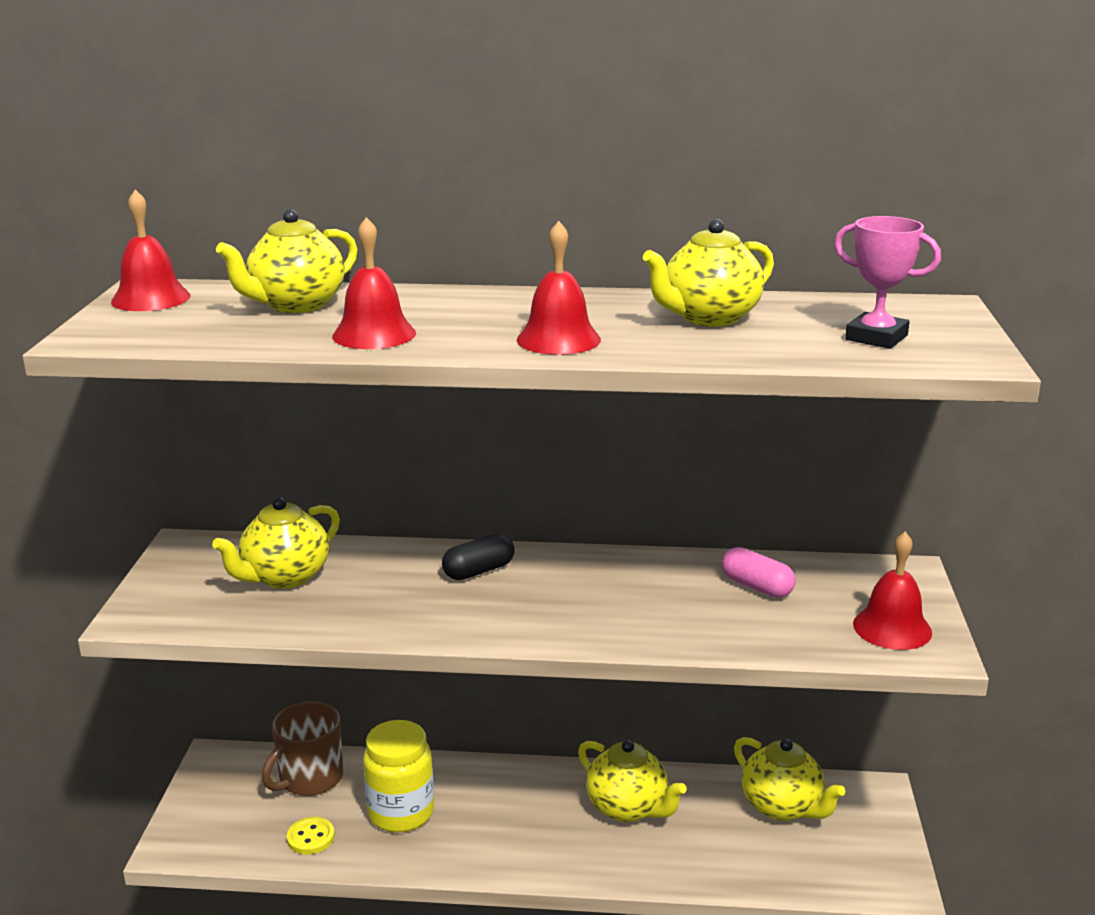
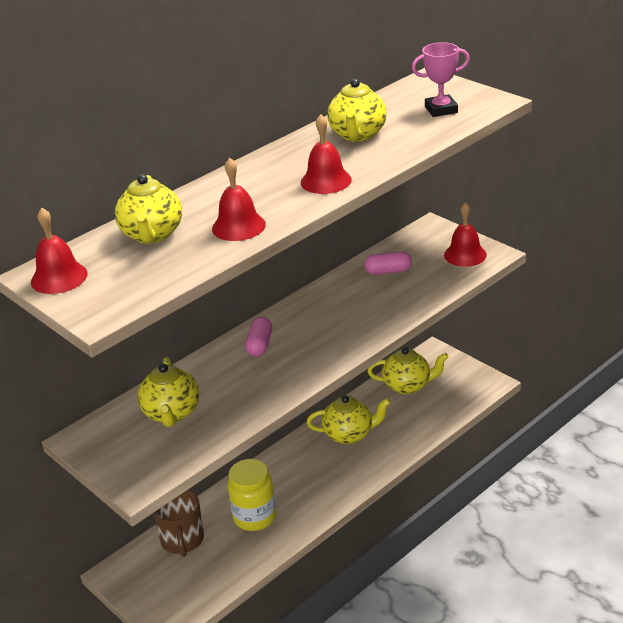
camera: 45 degrees left, 10 degrees up
(310, 837) = (231, 561): yellow button -> none
(479, 571) = (260, 345): black capsule -> pink capsule

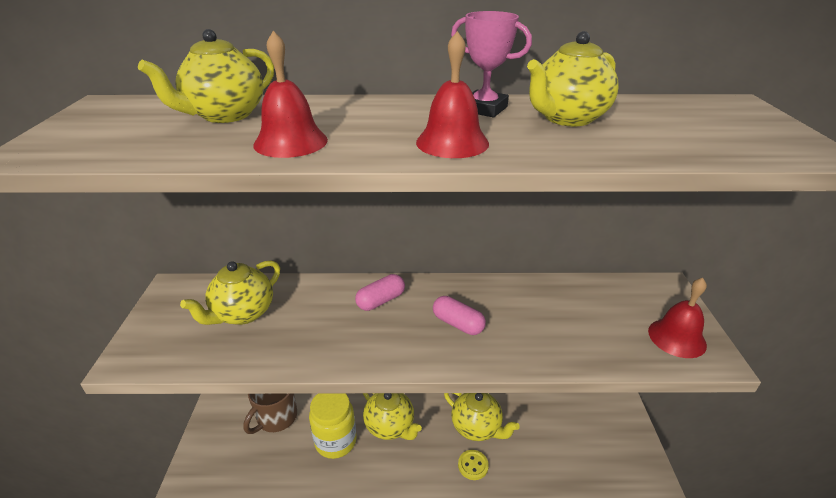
camera: 40 degrees right, 0 degrees up
(59, 277) = (102, 112): red bell -> none
(373, 457) = (473, 465): none -> yellow button
(388, 271) = (573, 305): pink capsule -> pink capsule (458, 324)
(408, 385) = (570, 420): yellow teapot -> yellow teapot (390, 426)
(441, 109) = (713, 133): pink trophy -> pink trophy (484, 109)

